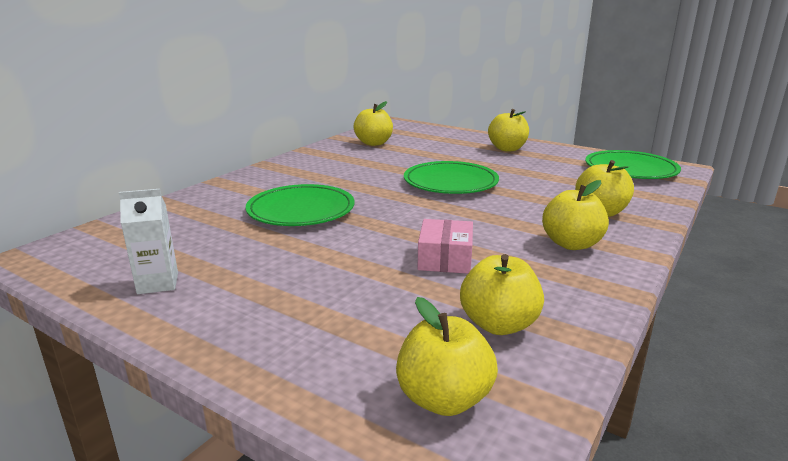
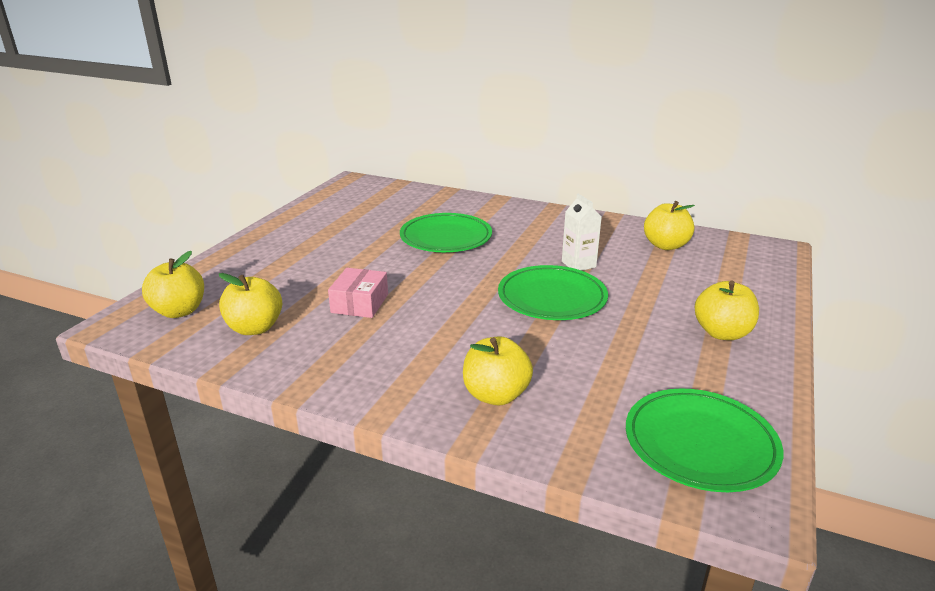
camera: 80 degrees right, 5 degrees up
(158, 283) = (319, 216): white carton -> white carton (578, 264)
(445, 259) = (360, 303): pink box -> pink box turned 75 degrees counterclockwise
(571, 244) = (399, 368): yellow apple -> none

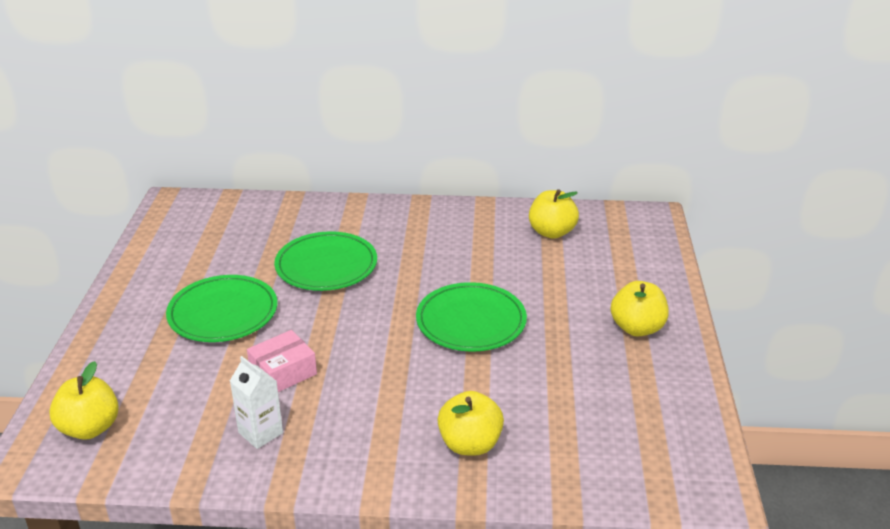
camera: 20 degrees left, 5 degrees up
(255, 328) = (190, 429): yellow apple -> none
(360, 303) = (283, 372): pink box -> pink box turned 60 degrees clockwise
(578, 264) = (478, 274): white carton -> white carton (260, 433)
(700, 444) = (656, 447): green plate -> green plate (223, 313)

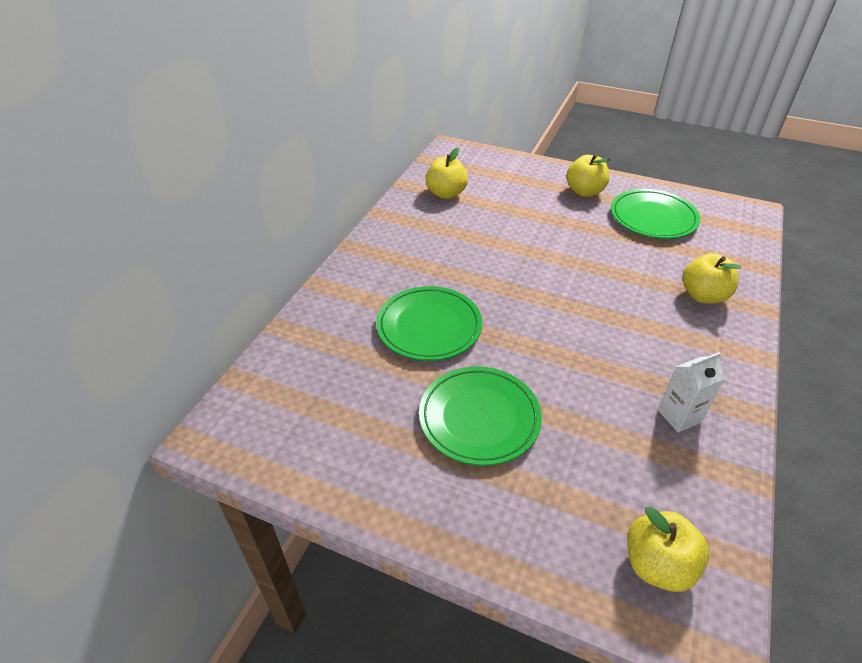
camera: 70 degrees left, 10 degrees up
(283, 372) = (592, 386): pink box -> none
(471, 321) = (552, 260): green plate -> green plate (653, 217)

